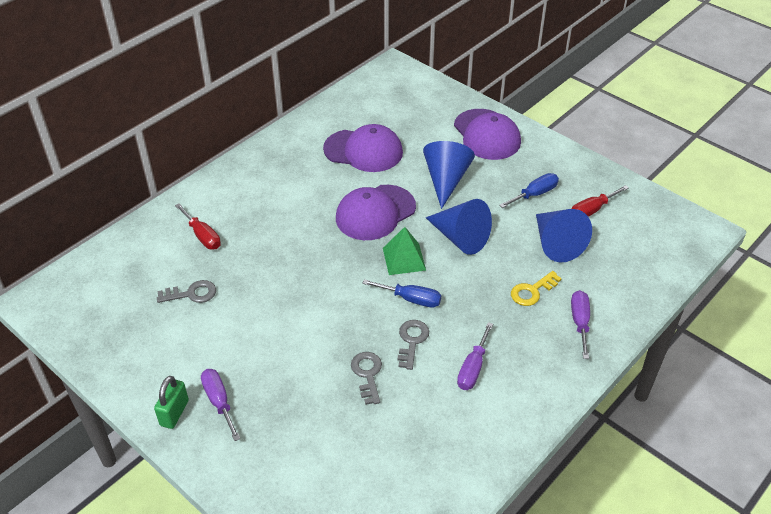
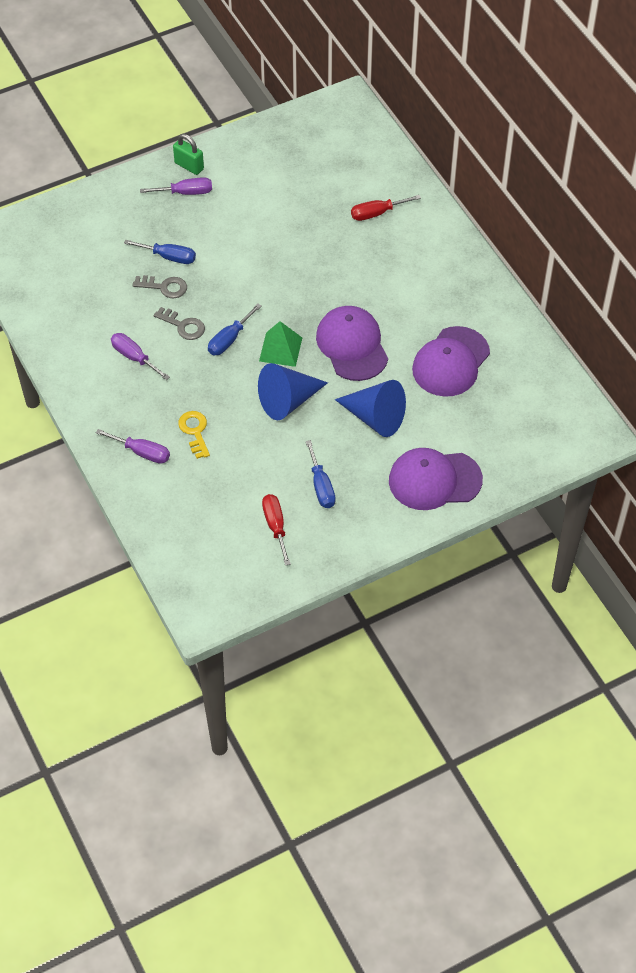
camera: 110 degrees right, 10 degrees up
(191, 294) = (308, 194): grey key -> none
(323, 385) = (169, 257): none -> blue screwdriver
(556, 243) = (244, 475): blue cone -> none

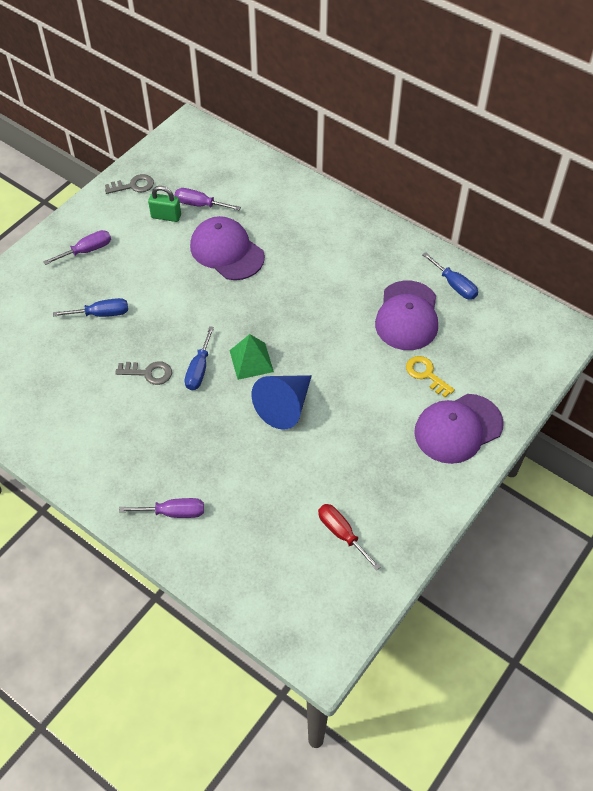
camera: 25 degrees left, 0 degrees up
(134, 357) = (117, 421): purple screwdriver -> purple screwdriver (200, 204)
(164, 287) = (111, 343): grey key -> grey key (133, 186)
(189, 166) = (77, 226): green padlock -> green padlock (166, 216)
(195, 431) = (214, 471): yellow key -> yellow key (426, 374)
(321, 486) = (361, 476): blue screwdriver -> blue screwdriver (454, 285)
(352, 345) = (313, 333): purple cap -> purple cap (227, 251)
(375, 417) = (372, 391): blue cone -> none
(377, 213) = (268, 211): red screwdriver -> none

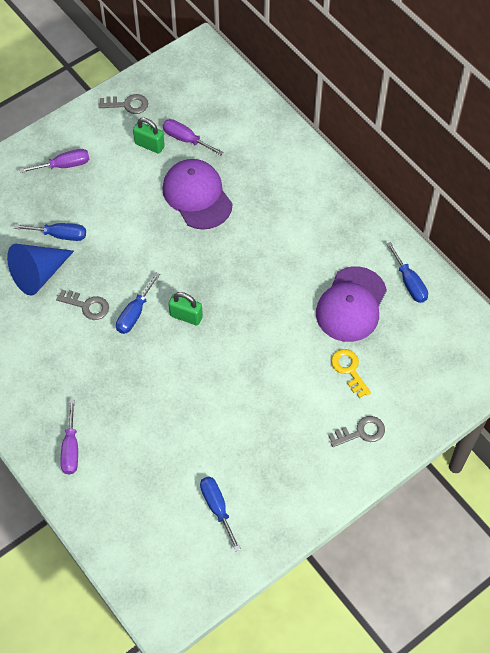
camera: 15 degrees right, 5 degrees up
(173, 512) = (71, 448): purple screwdriver -> purple screwdriver turned 75 degrees clockwise
(251, 361) = (186, 316): green pyramid -> green padlock
(285, 406) = (203, 370): blue cone -> blue cone (39, 274)
(341, 533) = (217, 507): red screwdriver -> blue screwdriver
(458, 428) = (361, 432): purple cap -> grey key

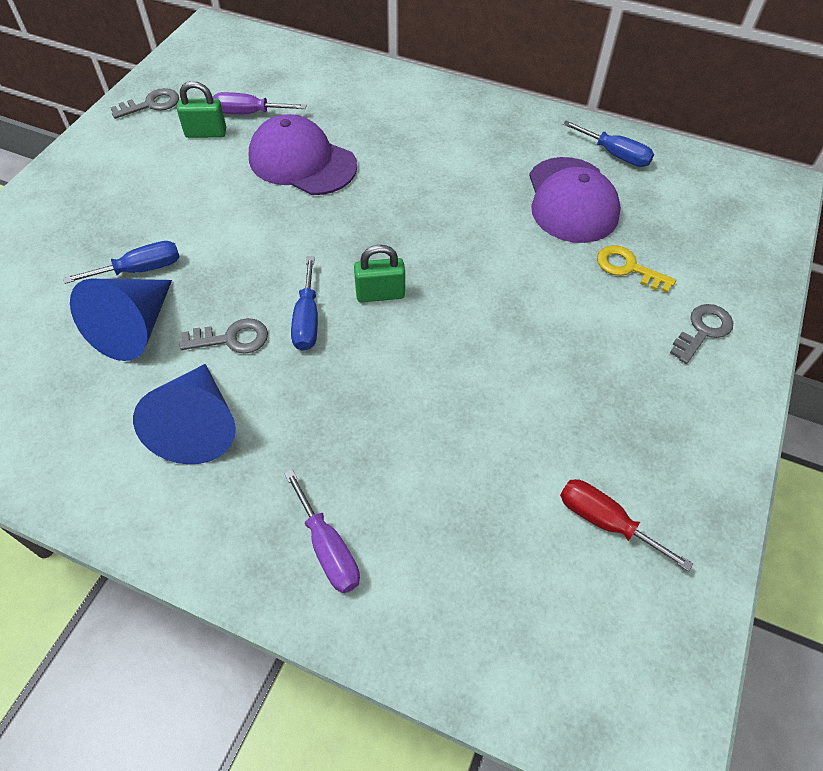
camera: 30 degrees left, 5 degrees down
(43, 350) = (198, 425): none -> blue cone
(64, 165) = (101, 191): purple screwdriver -> none
(217, 507) = (605, 522): blue screwdriver -> red screwdriver

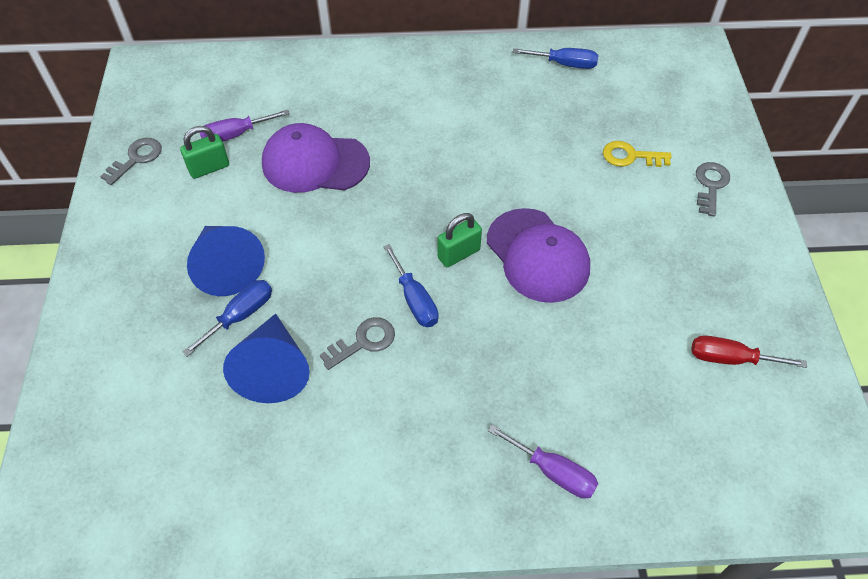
camera: 25 degrees left, 0 degrees up
(198, 425) = (387, 425): blue cone -> blue cone (226, 267)
(571, 200) = (555, 116): purple cap -> purple cap (537, 255)

